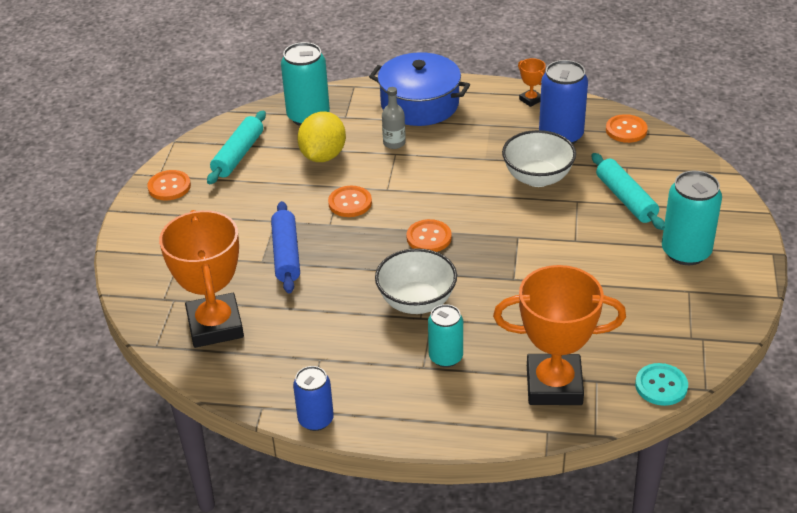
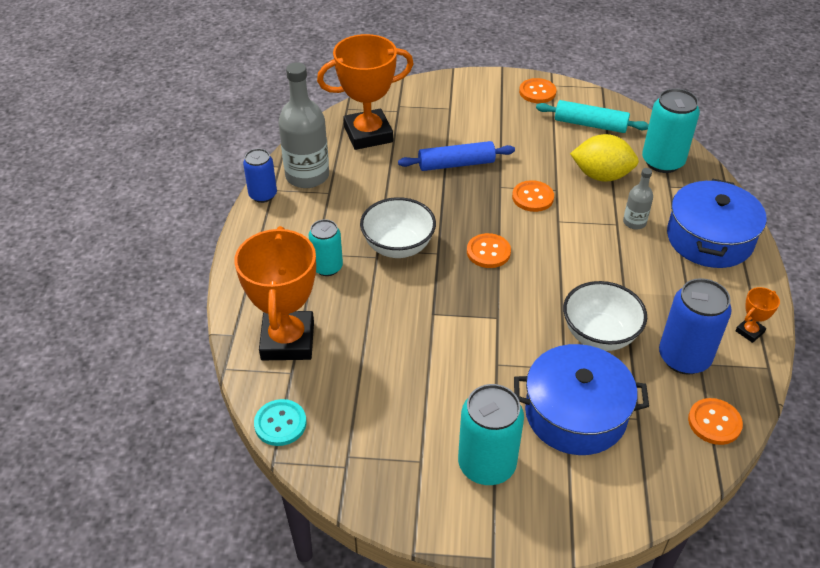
camera: 85 degrees right, 5 degrees up
(285, 379) = (307, 176): none -> grey bottle
(626, 199) = (575, 414): turquoise rolling pin -> blue pot

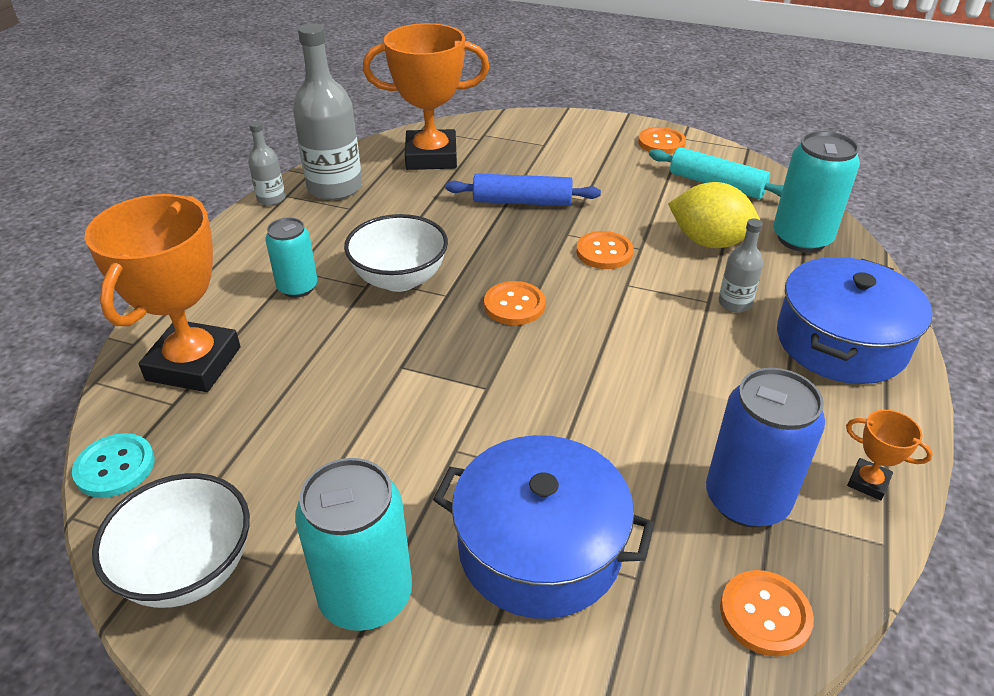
camera: 15 degrees right, 5 degrees down
(263, 195) = (271, 199): blue can -> grey bottle
(599, 335) = (625, 440): white bowl -> white bowl (189, 570)
(749, 332) = (868, 482): orange trophy -> orange trophy turned 60 degrees clockwise

